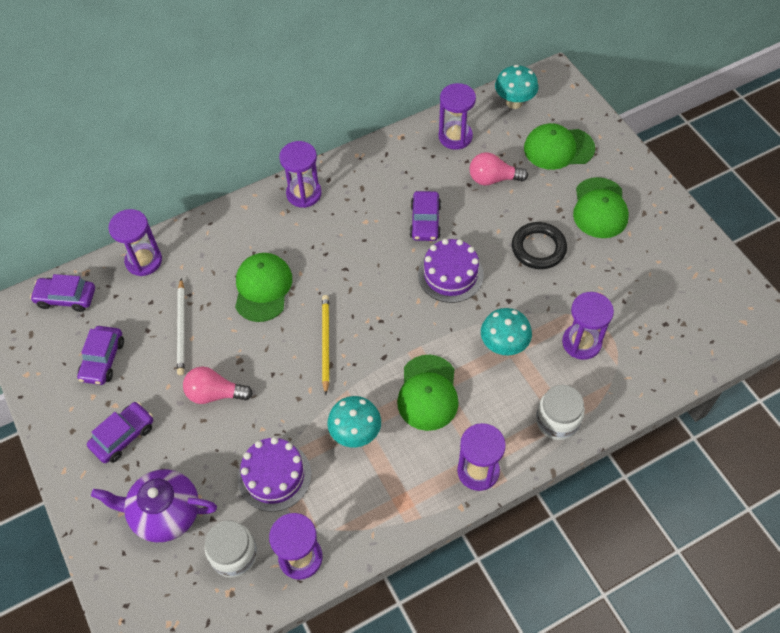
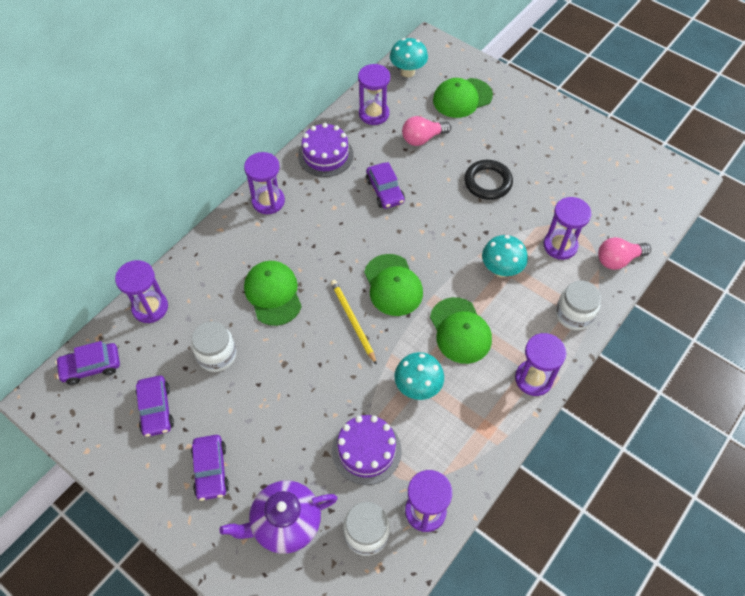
camera: 25 degrees left, 0 degrees up
(123, 436) = (211, 470): purple car -> purple car turned 150 degrees clockwise
(181, 328) = (217, 355): white pencil -> white jar
(215, 394) = (277, 400): pink light bulb -> pink light bulb (618, 260)
(450, 274) = (428, 227): purple cake -> purple cake (325, 155)
(600, 208) = (519, 135): green cap -> green cap (393, 285)

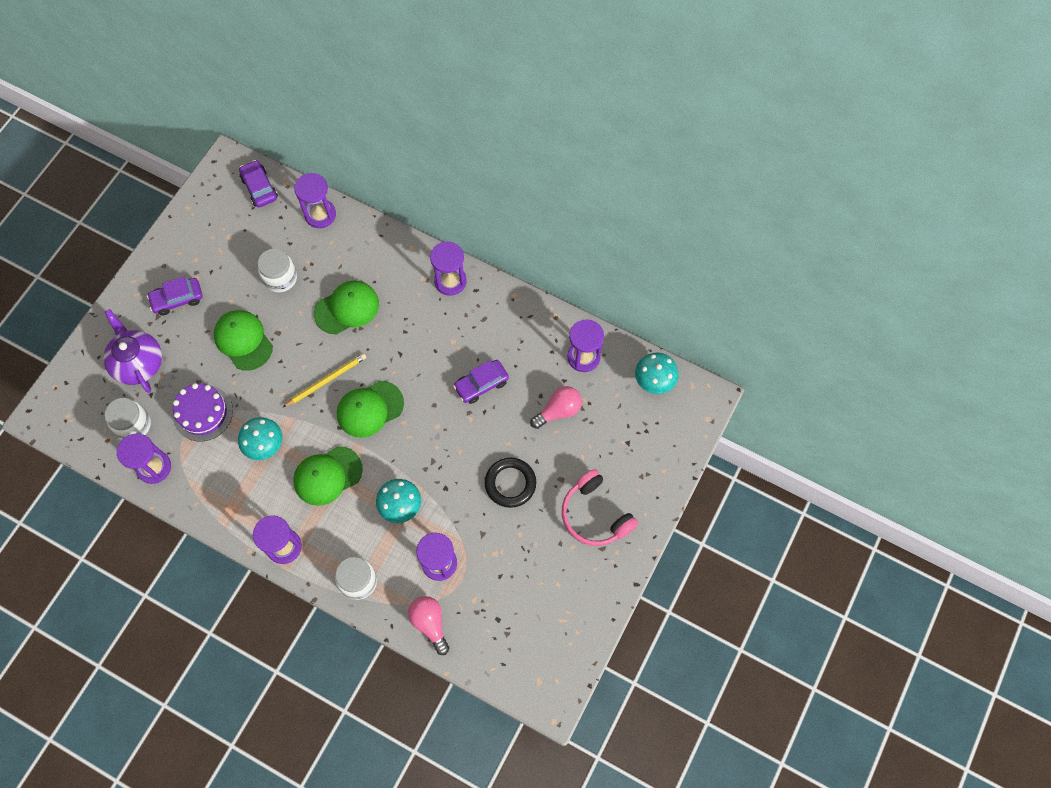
camera: 80 degrees right, 10 degrees up
(156, 410) = (226, 246): purple car -> none
(325, 155) = (518, 321): purple cake -> none
(422, 138) = (558, 411): pink light bulb -> pink light bulb turned 90 degrees clockwise
(462, 98) = (626, 444): green cap -> green cap (243, 340)
(523, 128) = (595, 514): none -> pink headphones

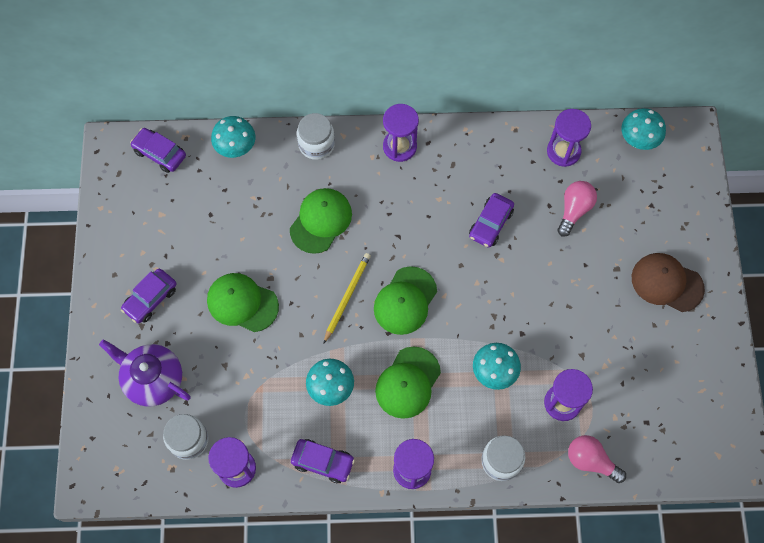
camera: 30 degrees left, 0 degrees up
(203, 413) = (250, 391): purple cake -> none
(220, 500) = (323, 462): none -> purple car
(280, 278) = (238, 226): white jar -> white jar (316, 144)
(320, 214) = (236, 148): purple hourglass -> turquoise mushroom
(510, 483) = (576, 297): black ring -> none
(595, 514) = (666, 283): pink headphones -> brown cap

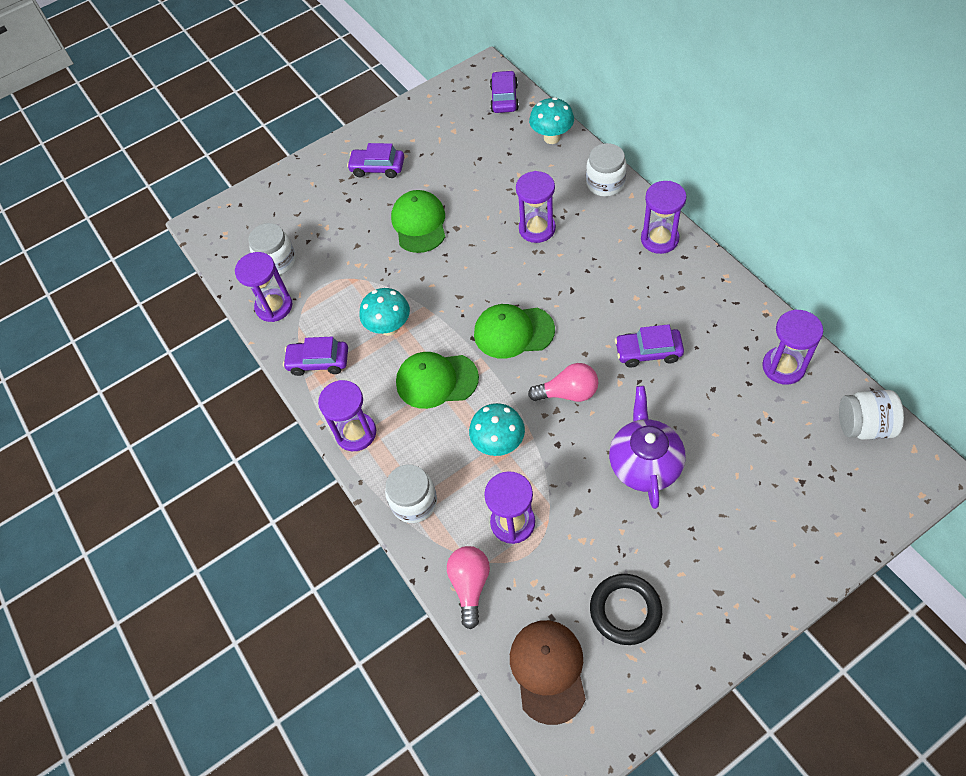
camera: 65 degrees right, 10 degrees down
(153, 379) = (312, 210): purple teapot -> purple teapot (644, 463)
(321, 221) = (537, 229): green cap -> purple hourglass
(323, 462) = (318, 362): purple car -> purple car turned 105 degrees clockwise
(347, 297) = (482, 288): yellow pencil -> none
(574, 210) = (728, 413): pink light bulb -> pink light bulb (568, 393)
(638, 141) = (863, 426): turquoise mushroom -> white jar
(666, 283) = (726, 548): brown cap -> brown cap (548, 670)
(670, 373) = (625, 610): none -> black ring

